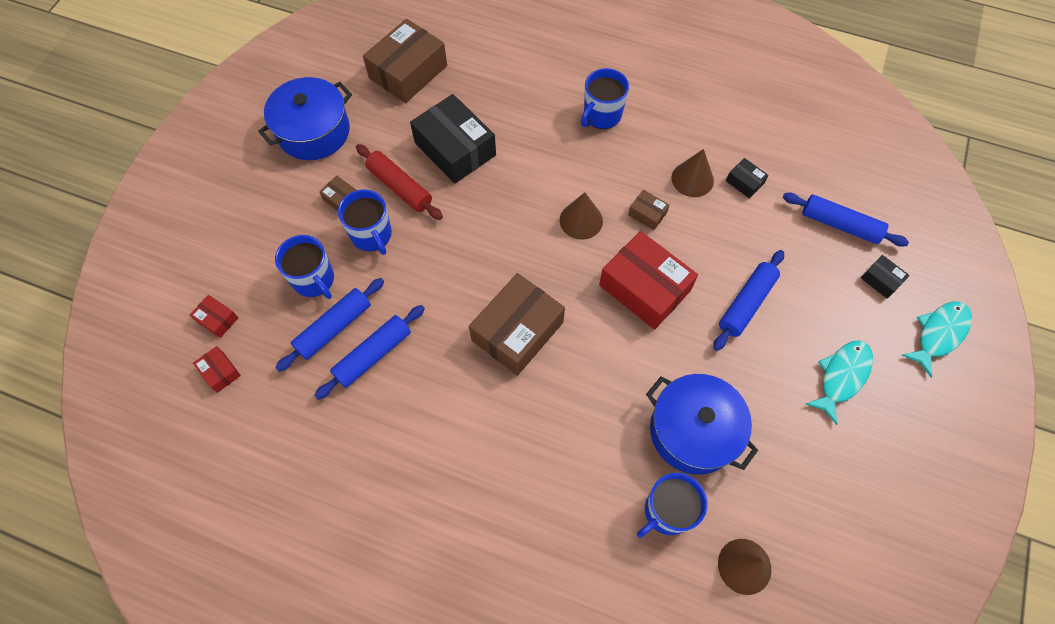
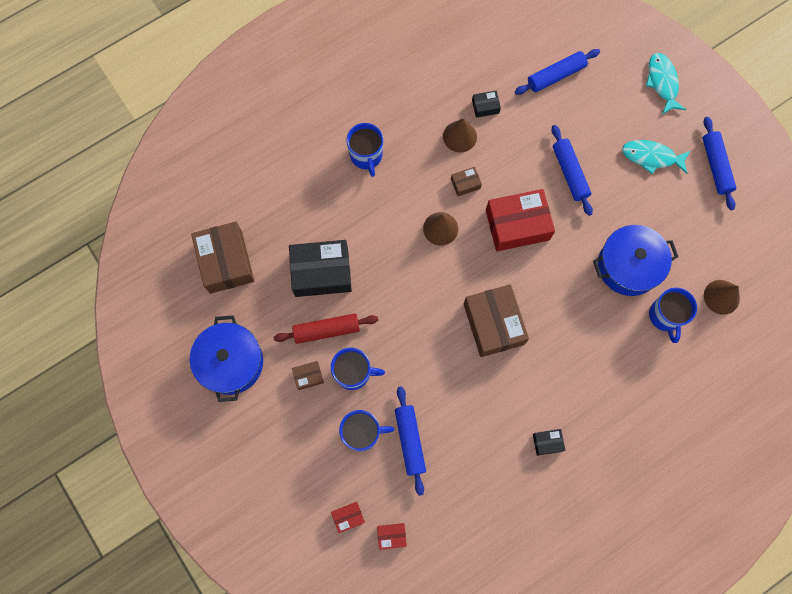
camera: 55 degrees left, 10 degrees up
(373, 355) = (448, 426): blue rolling pin -> blue rolling pin (715, 166)
(841, 377) = (651, 157): turquoise fish -> turquoise fish turned 60 degrees counterclockwise
(881, 280) = (608, 84): black box -> black box (547, 442)

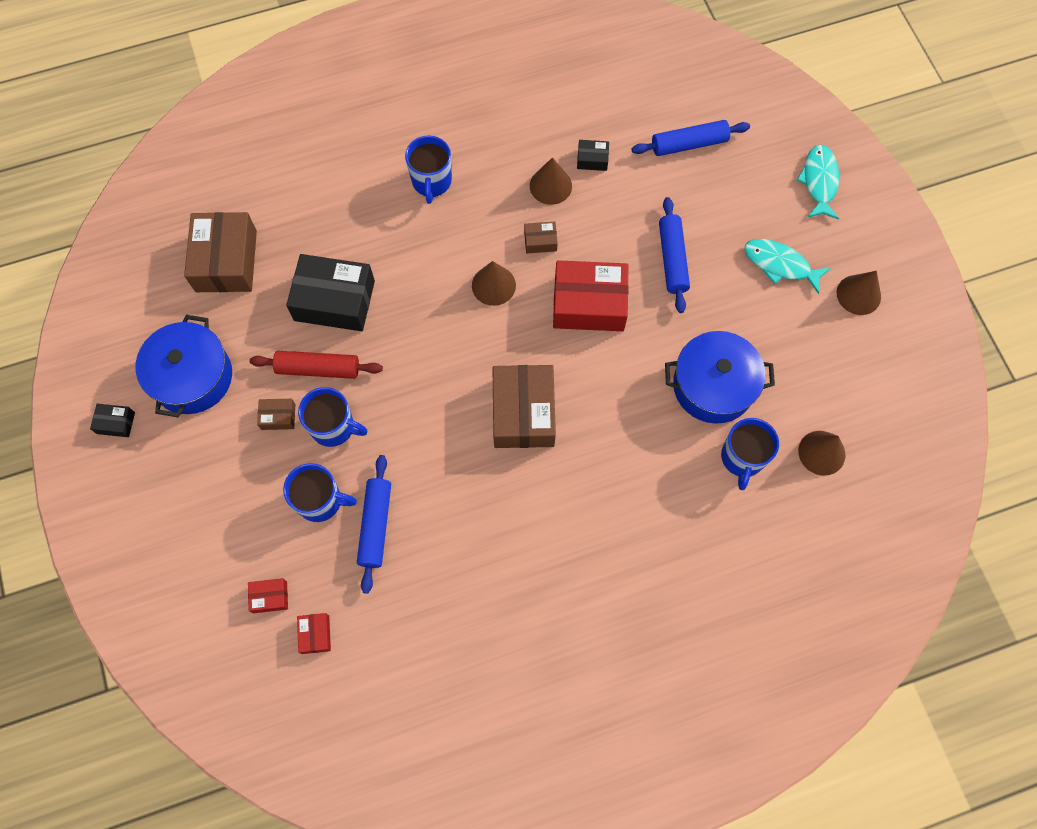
camera: 15 degrees right, 5 degrees down
(391, 535) = (315, 634): red box -> red box turned 75 degrees clockwise
(547, 442) = (546, 573): black box -> black box (116, 423)
(715, 166) = (858, 294): blue rolling pin -> brown cone

